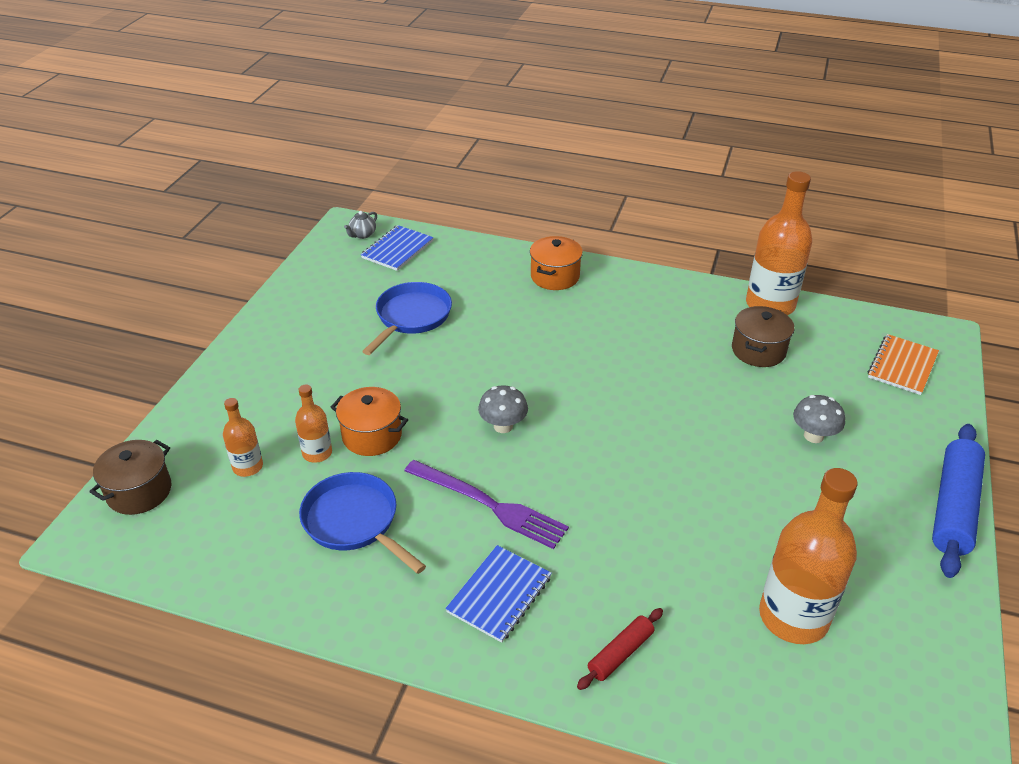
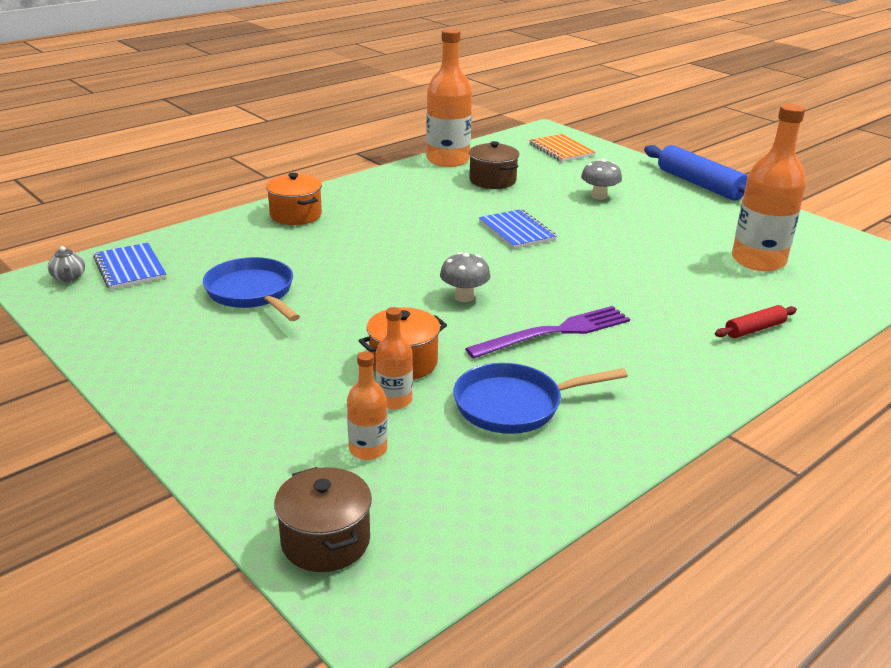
camera: 60 degrees left, 10 degrees down
(499, 594) = (662, 359): blue notebook -> blue notebook (517, 231)
(620, 653) = (754, 329): red rolling pin -> red rolling pin turned 75 degrees clockwise

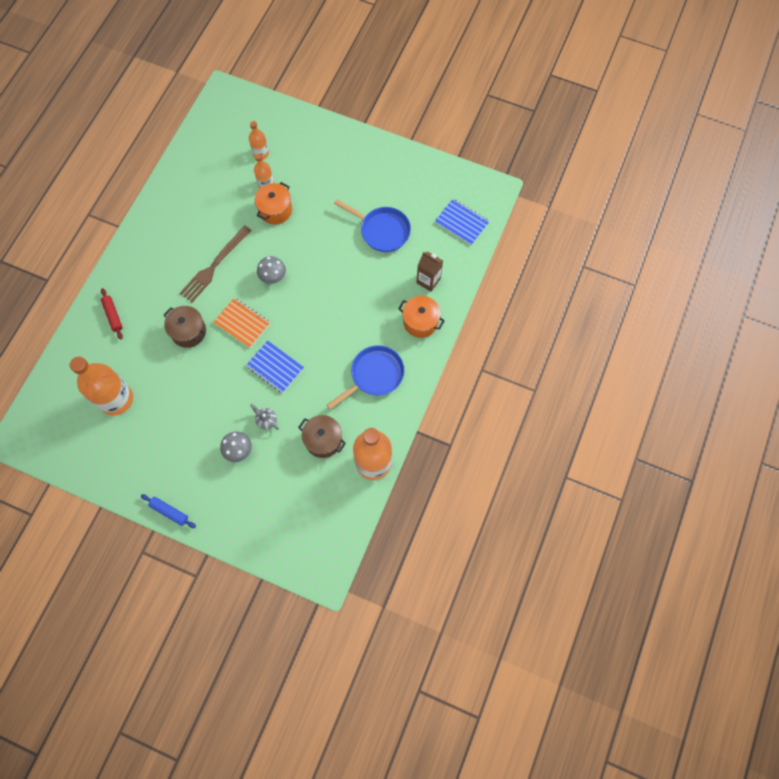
camera: 155 degrees right, 40 degrees up
(69, 278) = (482, 200): grey teapot -> grey teapot (266, 420)
(245, 238) = (428, 281): none -> brown carton
(325, 541) = (251, 109): brown pot -> brown pot (188, 331)
(514, 405) = (214, 203): blue pan -> blue pan (374, 375)
(555, 332) = (214, 266): purple fork -> brown fork
(561, 150) = (295, 532): orange notebook -> orange notebook (242, 323)
(700, 184) = (169, 512): blue rolling pin -> blue rolling pin, size x0.52
(754, 329) = (113, 315): red rolling pin -> red rolling pin turned 60 degrees counterclockwise

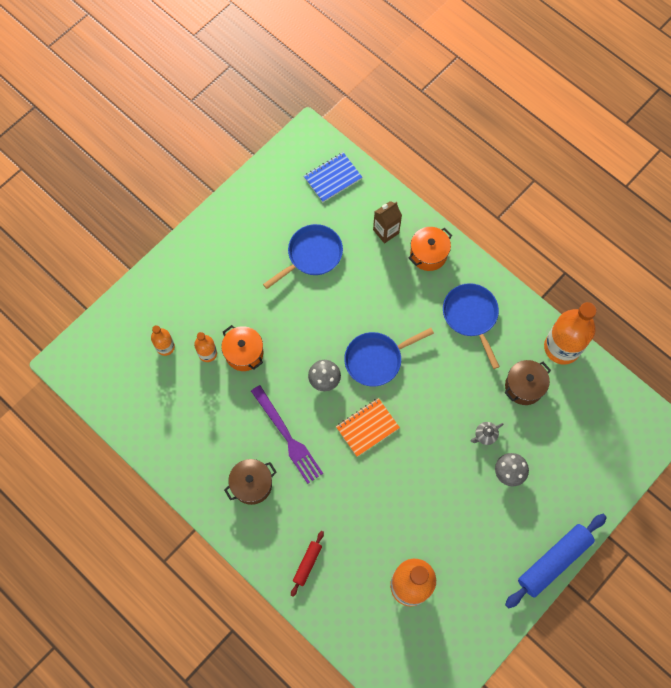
camera: 70 degrees left, 0 degrees up
(113, 315) = (307, 564): red rolling pin -> red rolling pin turned 60 degrees counterclockwise
(169, 512) = (554, 561): blue rolling pin -> blue rolling pin, size x1.94
(188, 331) = (357, 486): brown pot -> brown pot (252, 484)
(214, 266) = (287, 437): brown fork -> purple fork
(275, 367) = (429, 409): blue notebook -> none
(305, 311) = (376, 359): none -> blue pan

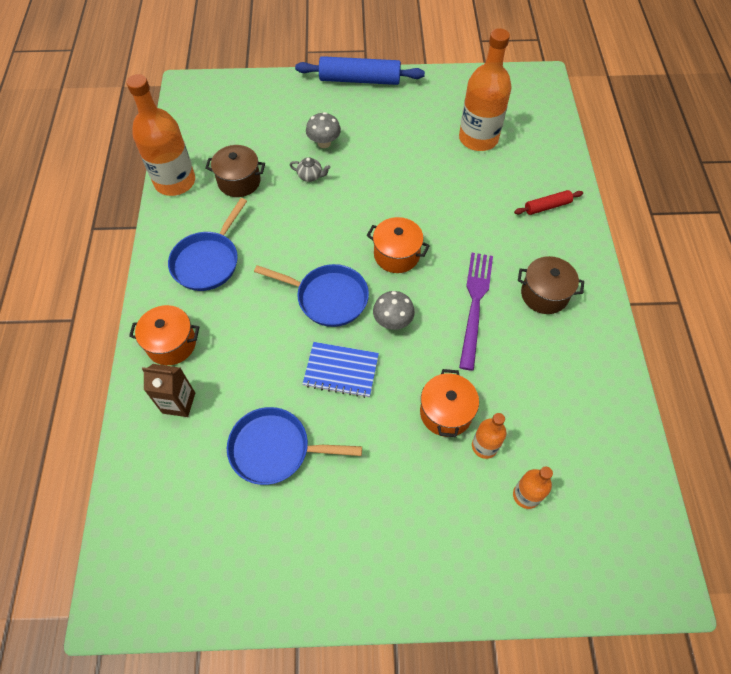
camera: 135 degrees left, 10 degrees down
(332, 178) = (154, 518): blue notebook -> blue notebook (341, 370)
(367, 427) = (396, 255): orange notebook -> orange pot

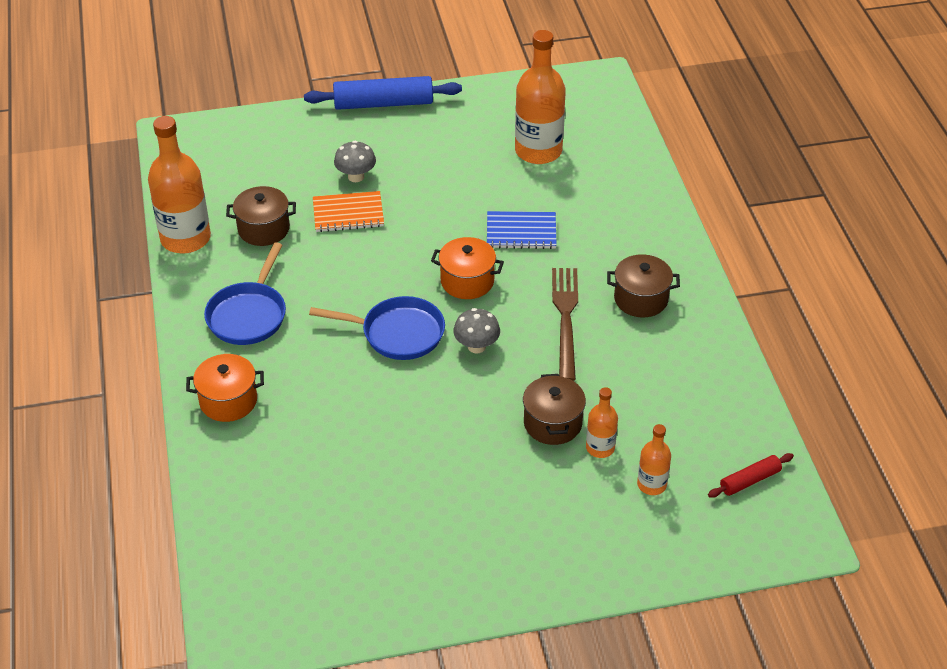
camera: 10 degrees left, 15 degrees down
(179, 403) = (253, 455): brown carton -> none
(275, 449) = (373, 482): blue pan -> none
(310, 176) = (348, 213): grey teapot -> orange notebook
(341, 370) = (428, 400): blue notebook -> blue notebook (521, 232)
(446, 412) = (552, 423): orange pot -> brown pot
(475, 304) = (565, 318): purple fork -> brown fork
(547, 206) = (630, 212): red rolling pin -> red rolling pin (750, 480)

